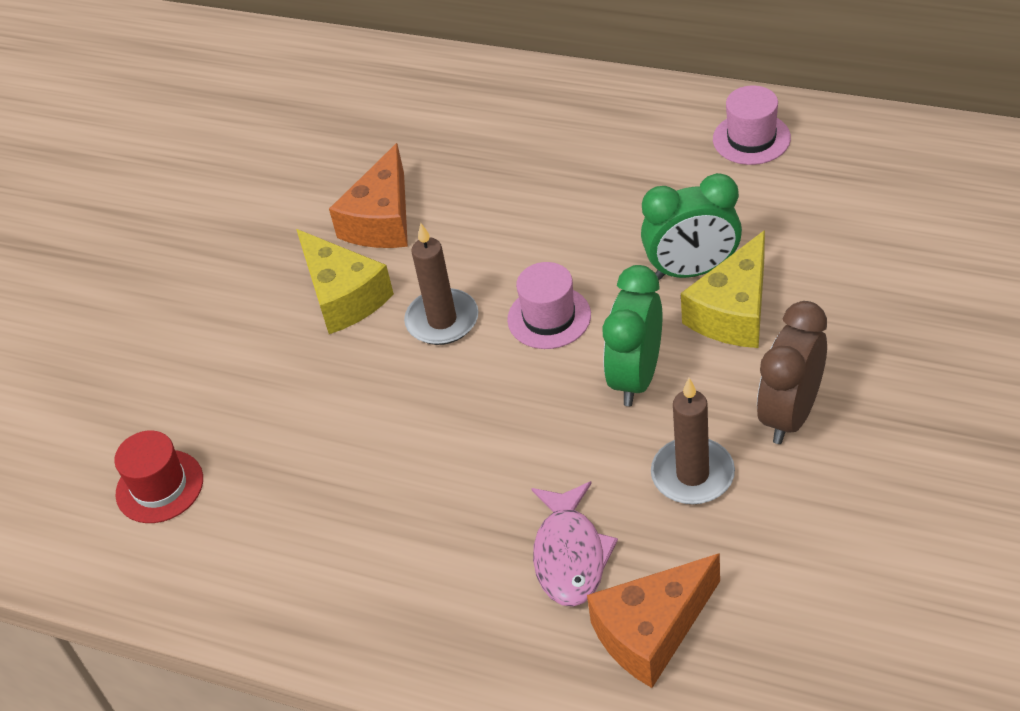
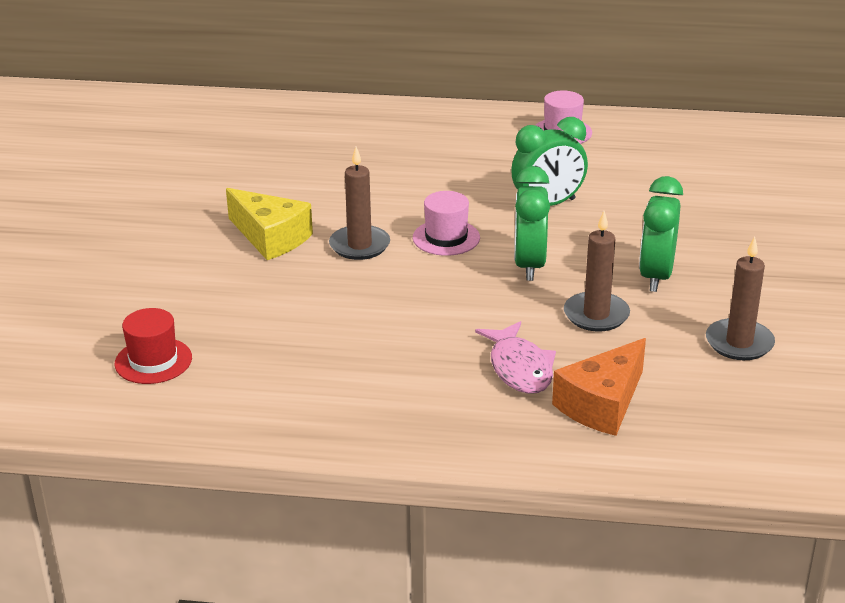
camera: 20 degrees left, 15 degrees down
(382, 220) = (285, 192): orange cheese -> none
(733, 311) = (589, 224): yellow cheese -> none
(790, 414) = (656, 276): brown clock -> green clock
(860, 548) = (739, 343): none -> brown candle

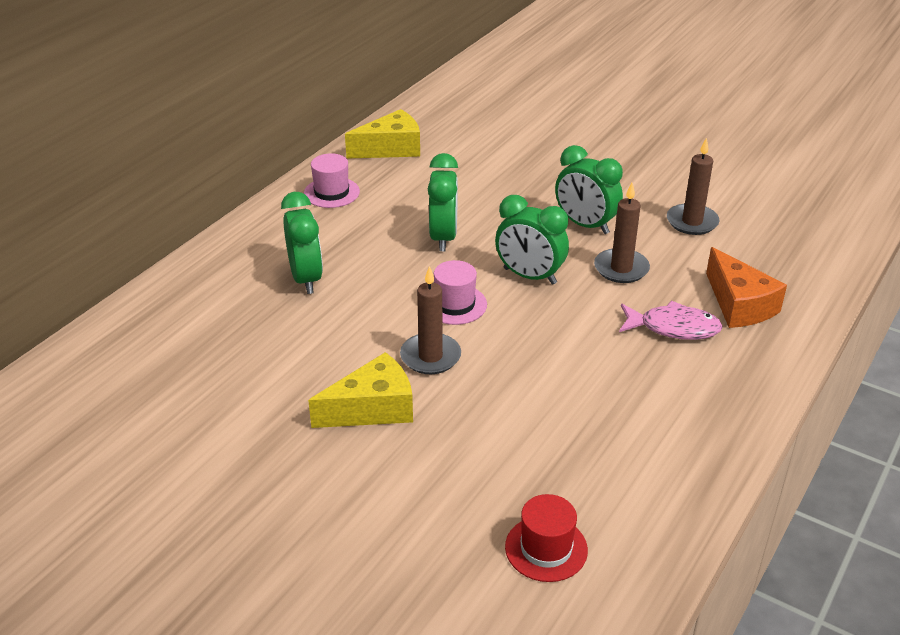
camera: 65 degrees left, 5 degrees up
(418, 159) = (306, 279): none -> green clock
(673, 138) = (391, 148): none -> yellow cheese

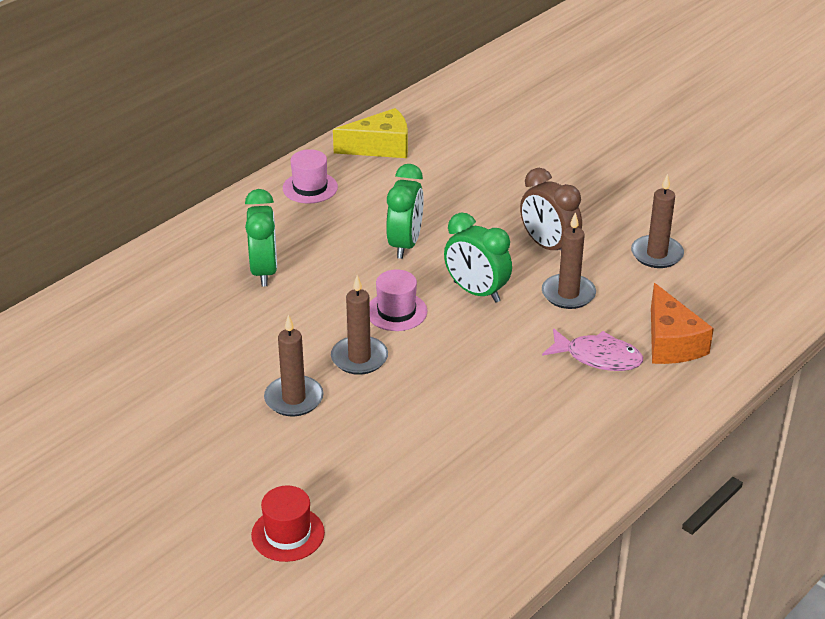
camera: 10 degrees right, 0 degrees up
(373, 408) = (294, 399): yellow cheese -> brown candle
(546, 548) = (411, 537): red hat -> red hat (288, 534)
(585, 225) = (548, 246): green clock -> brown clock

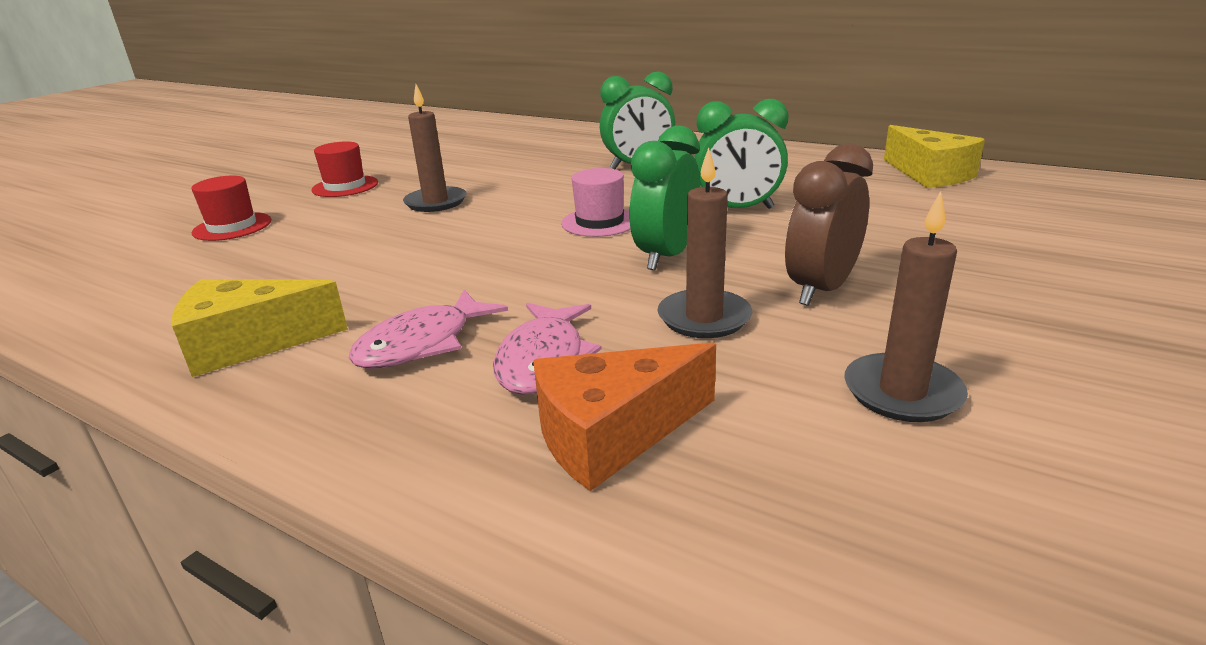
camera: 80 degrees right, 10 degrees down
(200, 464) = (345, 186): none -> red hat
(310, 188) = (803, 161): pink hat -> none
(359, 358) = (507, 217): brown candle -> none
(541, 481) = (250, 343): none -> yellow cheese
(565, 403) = (422, 343): none -> pink fish

